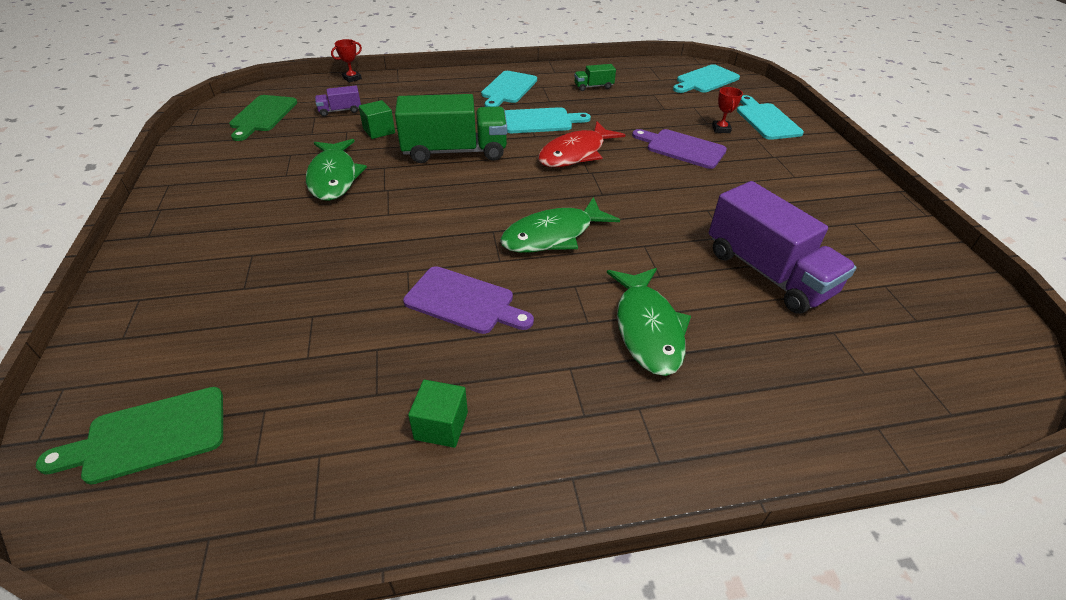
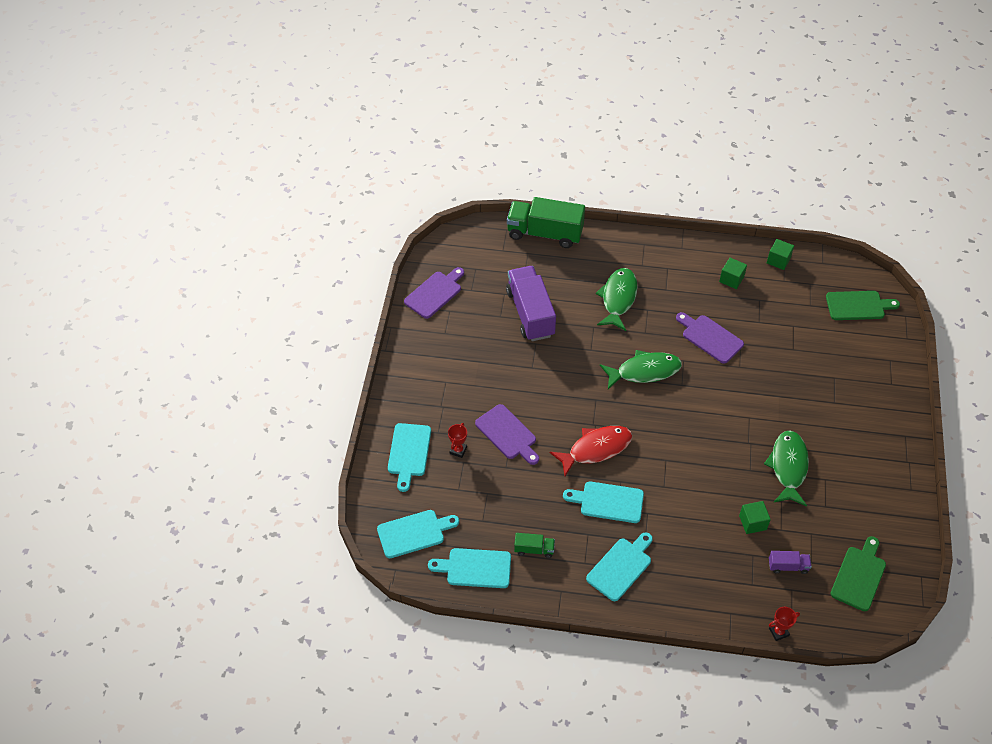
camera: 160 degrees left, 10 degrees up
(329, 511) = (778, 260): none -> green cube
(455, 151) = (692, 476): green truck -> green truck (545, 233)
(636, 72) = (475, 568): none -> turquoise cutting board
(928, 267) = (435, 293): none -> purple cutting board

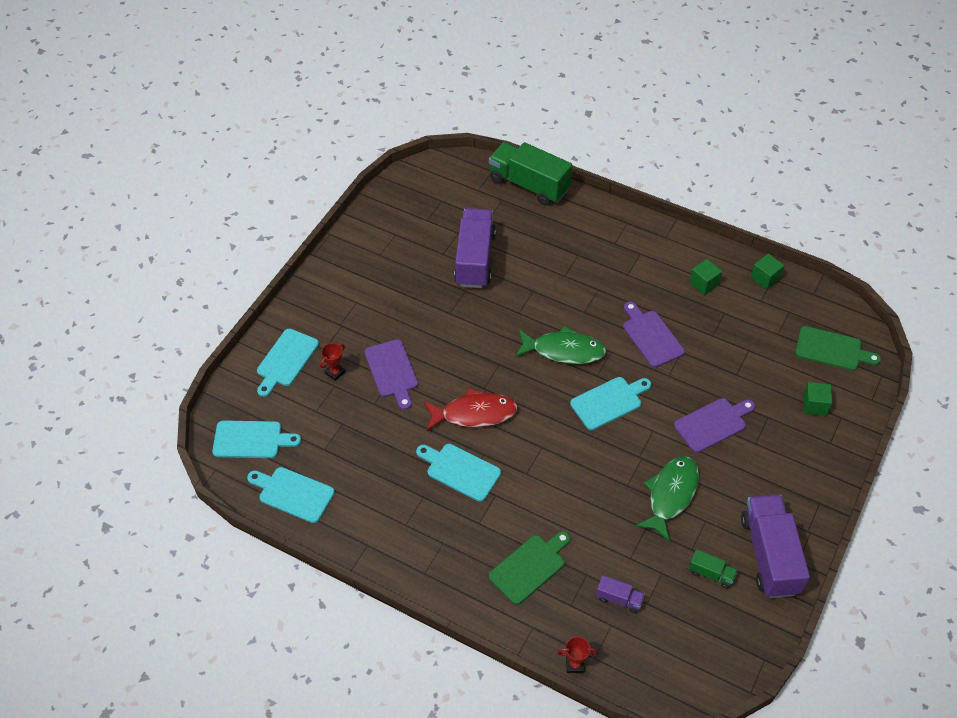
camera: 20 degrees right, 0 degrees up
(435, 293) = (389, 213): purple cutting board -> purple cutting board (713, 424)
(534, 549) = (361, 494): green truck -> green truck (711, 574)
(618, 298) = (573, 269): green fish -> none
(621, 567) = (440, 541): turquoise cutting board -> turquoise cutting board (609, 402)
(752, 522) = (603, 541): green cube -> green cube (814, 405)
(859, 576) = (693, 635): green cutting board -> green cutting board (530, 567)
(887, 491) = (769, 555): none -> purple truck

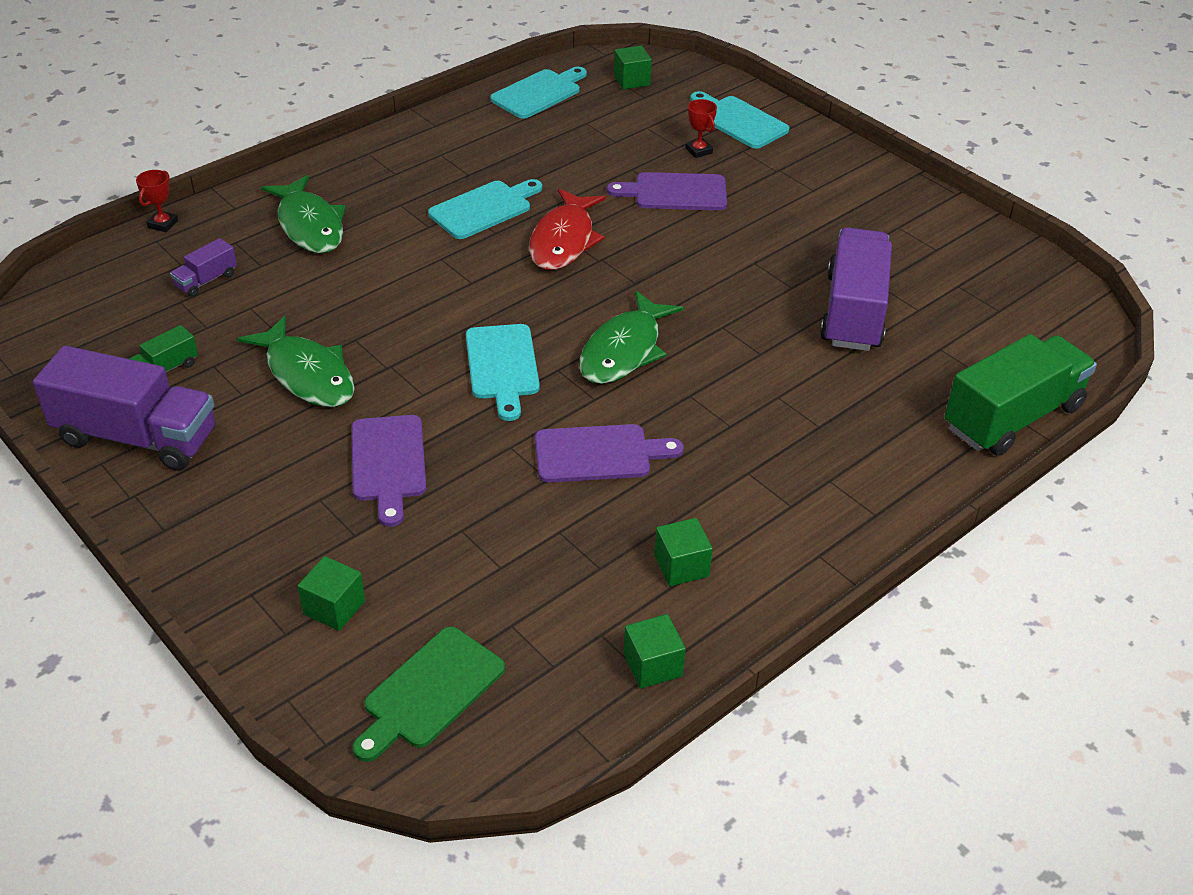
camera: 110 degrees right, 10 degrees down
(251, 440) = (632, 80): turquoise cutting board -> green cube
(475, 259) = (853, 312): purple truck -> purple truck turned 105 degrees counterclockwise
(530, 567) = (309, 226): green cutting board -> green fish

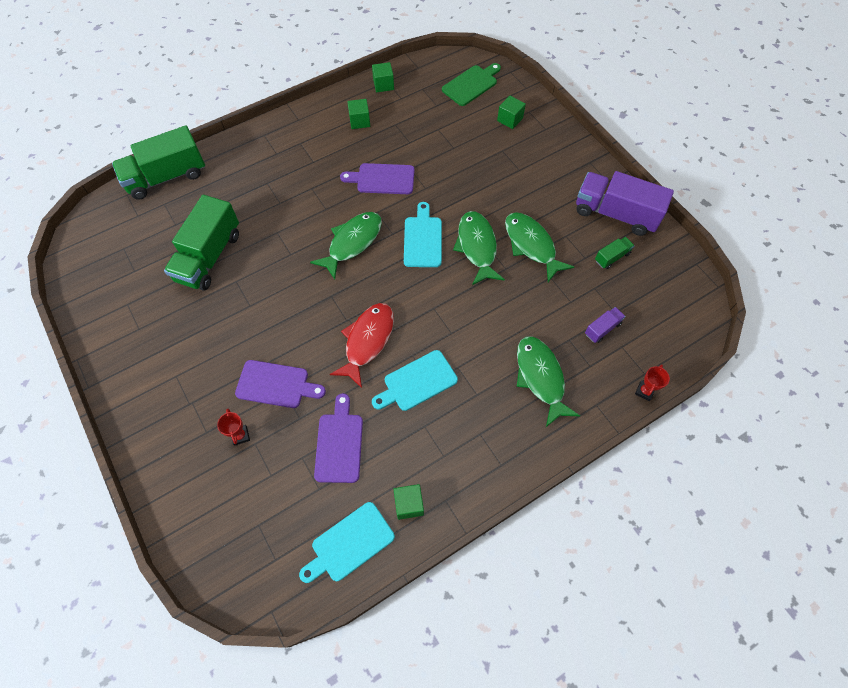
camera: 170 degrees left, 20 degrees up
(388, 463) = (487, 185): purple cutting board -> purple cutting board (339, 444)
(405, 364) = (477, 247): none -> green fish
(632, 80) = (261, 556): green cube -> green cube (409, 504)
(739, 121) = (192, 475): turquoise cutting board -> none
(853, 312) = (209, 257): purple truck -> green truck

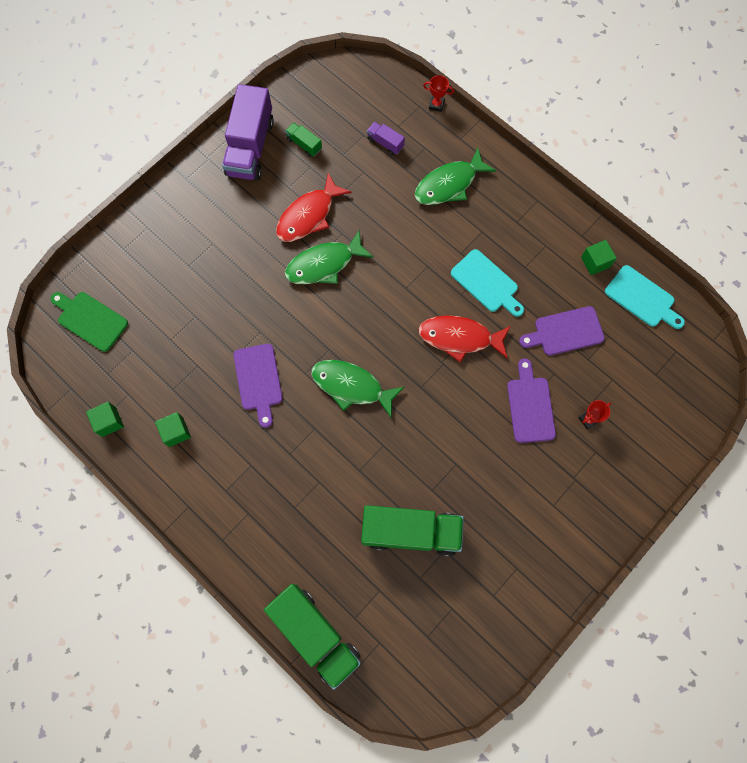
camera: 105 degrees left, 10 degrees up
(423, 239) = (328, 318): turquoise cutting board -> none
(510, 119) = (140, 267): green cube -> none
(531, 245) = (308, 215): green fish -> red fish

